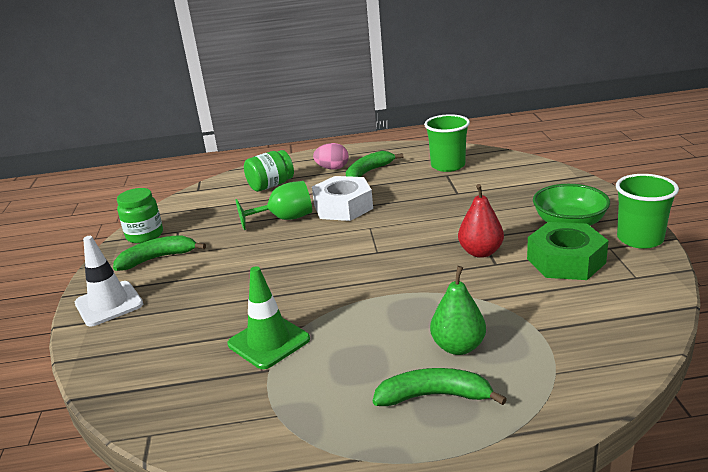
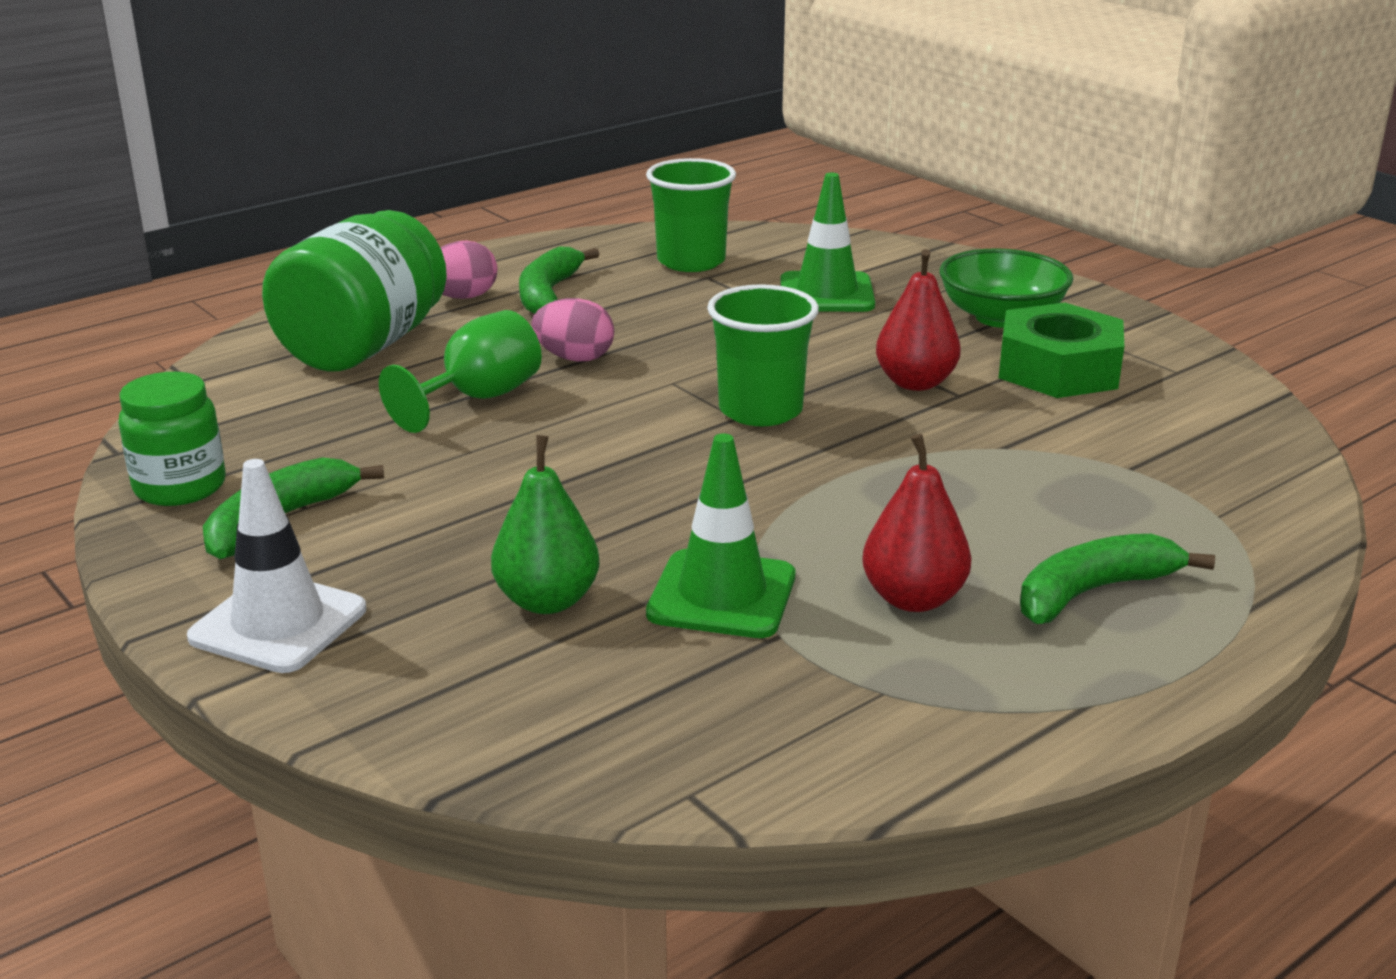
camera: 35 degrees left, 0 degrees up
(271, 185) = (363, 346): green jar -> green jar, size x1.65
(343, 207) = (575, 358): white nut -> pink egg
(345, 370) = (913, 598): none -> red pear
(458, 347) = (1046, 519): green pear -> green pear (547, 601)
(492, 193) = (826, 293): none -> green traffic cone
(640, 239) = (1125, 321): green cup -> green cup (760, 410)

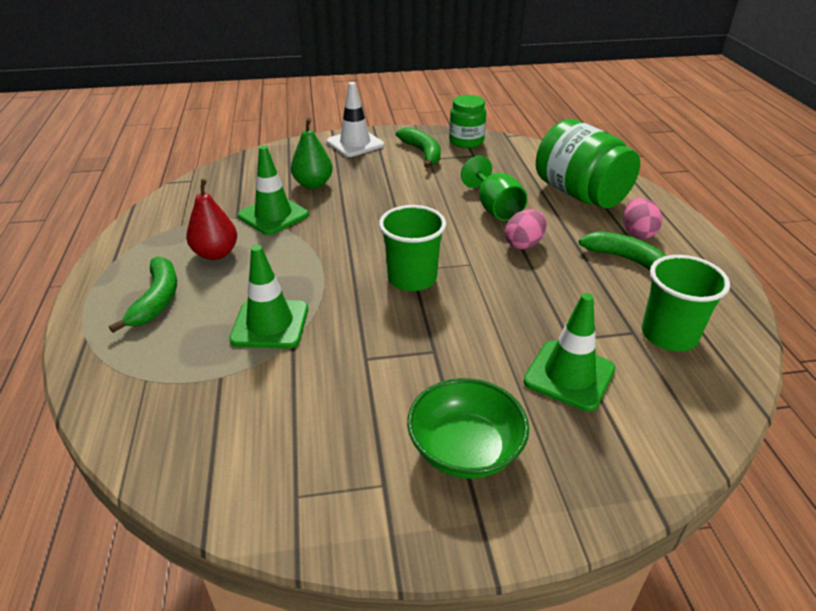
camera: 120 degrees right, 10 degrees up
(915, 383) = (395, 348): red pear -> none
(997, 474) = (270, 324): none -> green traffic cone
(1058, 369) = (357, 426): green nut -> none

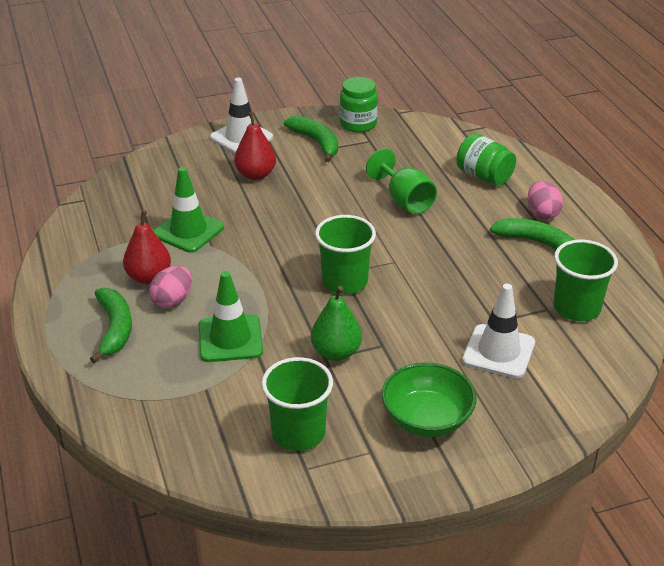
camera: 10 degrees left, 0 degrees up
(303, 446) = (298, 433): none -> green cup
(313, 184) = (215, 191): green pear -> green pear (336, 352)
(357, 174) = (256, 174): none -> red pear
(524, 244) = (439, 236): pink egg -> pink egg (173, 301)
(569, 375) = (498, 351): green traffic cone -> white traffic cone
(580, 194) = (484, 176): green jar -> green jar, size x0.60

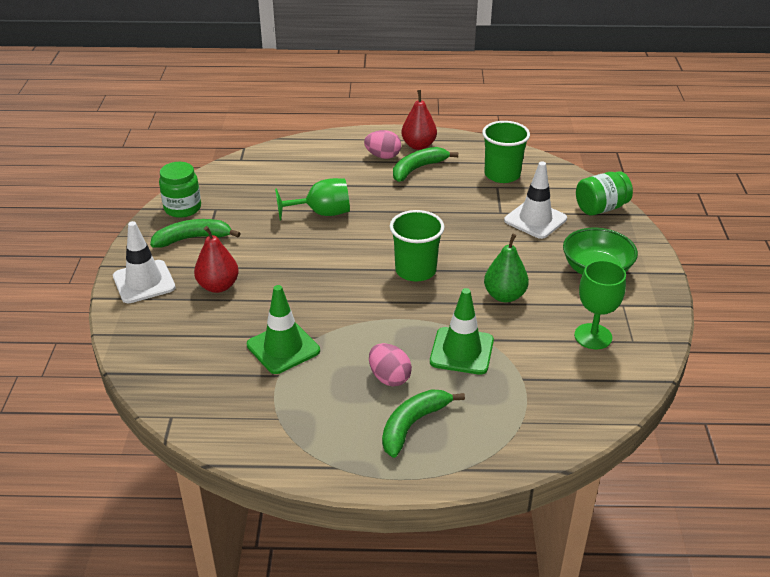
camera: 70 degrees left, 0 degrees up
(115, 329) = (413, 425): green banana -> green banana turned 60 degrees counterclockwise
(149, 277) = (344, 388): red pear -> red pear (418, 145)
(298, 433) = (593, 336): green cup -> green goblet
(484, 176) = (315, 167): green jar -> green jar (601, 208)

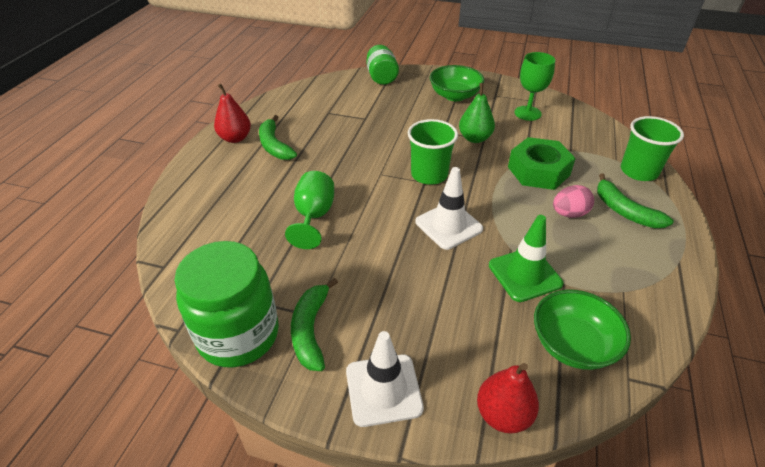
camera: 75 degrees left, 5 degrees up
(182, 208) = (238, 335): green jar -> green jar, size x1.65
(202, 381) = (572, 344): none -> green bowl
(218, 286) = (413, 315): red pear -> red pear (503, 414)
(383, 156) = (238, 161): pink egg -> none
(461, 351) = (538, 171): green traffic cone -> green nut
(502, 175) = (312, 107): green cup -> green cup (638, 171)
(535, 220) = (383, 105): white traffic cone -> white traffic cone (448, 225)

